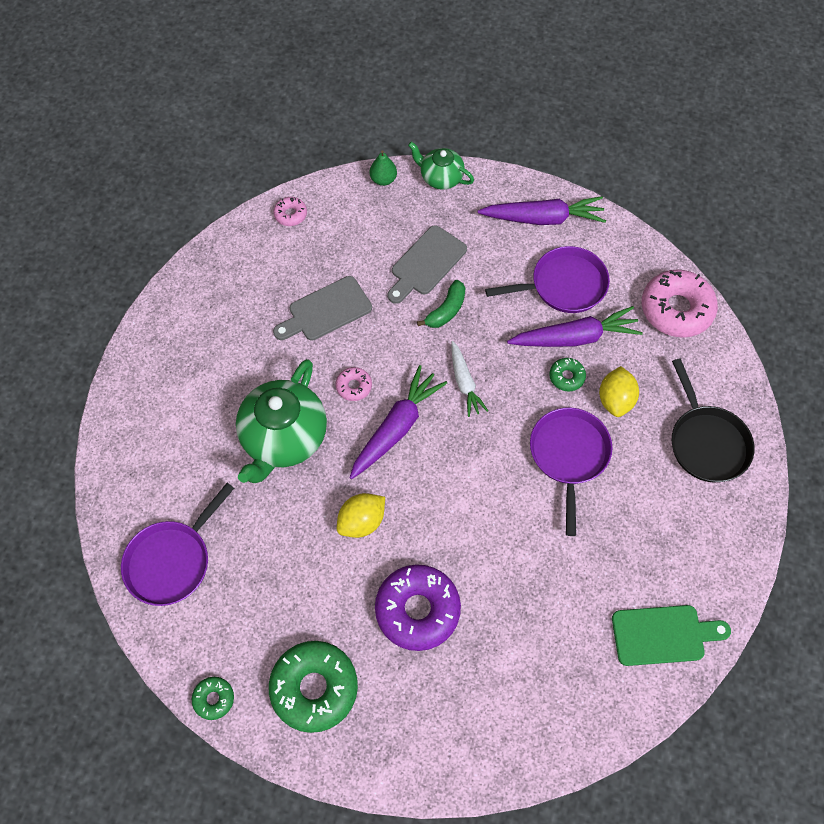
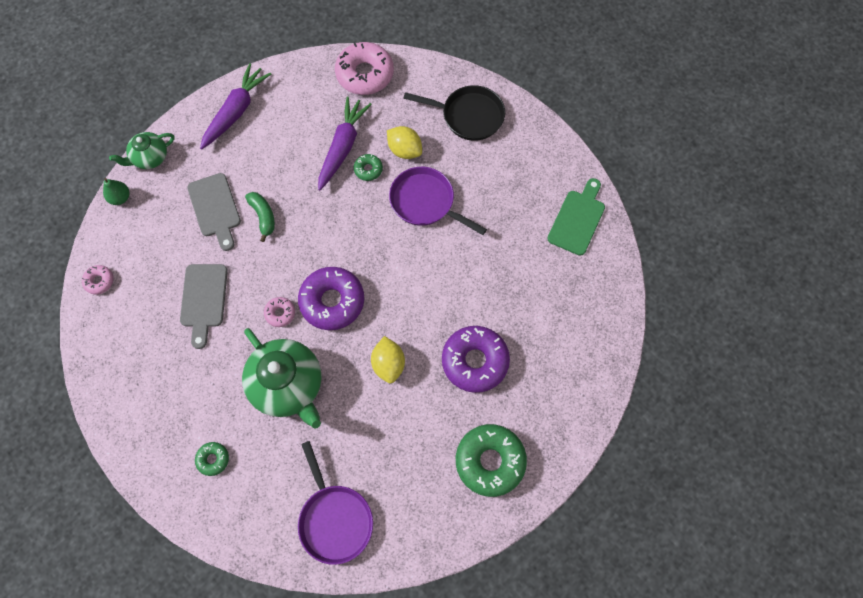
camera: 60 degrees left, 5 degrees up
(214, 699) = (458, 538): green donut -> green donut (213, 459)
(396, 427) = (332, 301): purple carrot -> purple donut
(464, 383) = (328, 237): white carrot -> none
(563, 285) = (298, 130): purple pan -> none

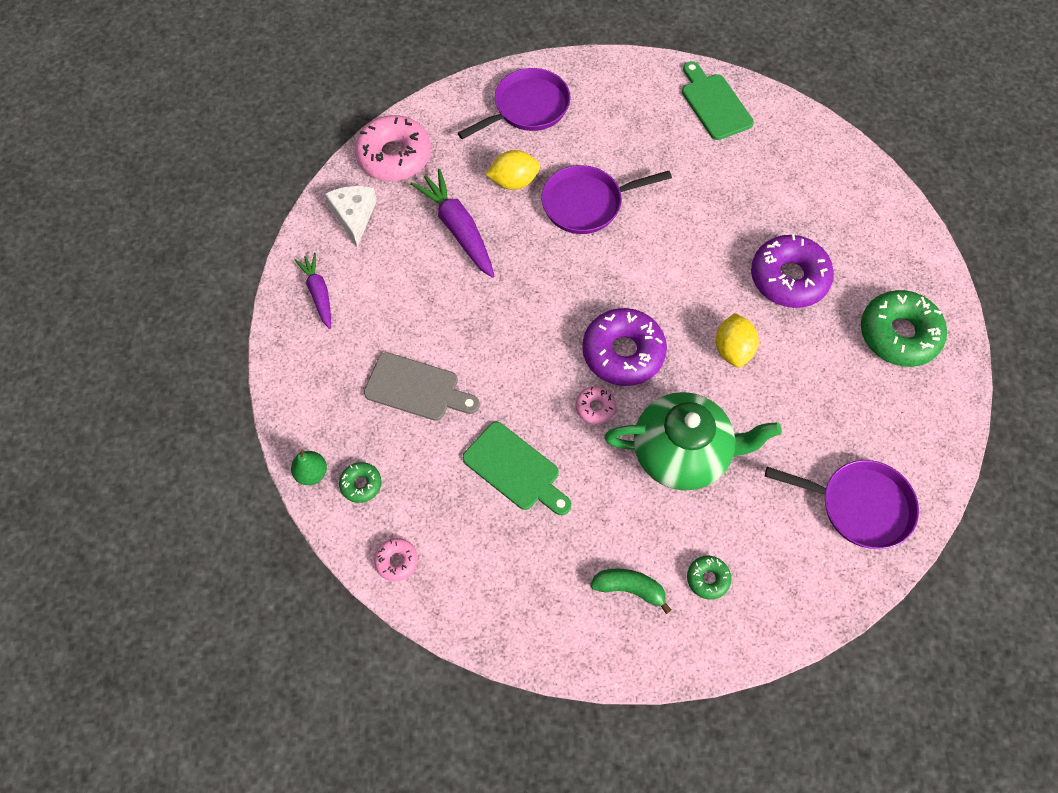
camera: 50 degrees left, 5 degrees down
(150, 158) = (291, 411): green teapot -> none
(204, 300) = (515, 469): grey cutting board -> green cutting board
(236, 111) = (318, 293): purple carrot -> purple carrot, size x0.62
(263, 216) = (469, 350): green banana -> green banana (629, 588)
(303, 87) = (354, 216): none -> white cheese
(368, 169) = (505, 225): green donut -> green donut (361, 484)
(388, 364) = (732, 350): yellow lemon -> yellow lemon turned 60 degrees clockwise
(468, 116) = (527, 108): black pan -> purple pan

